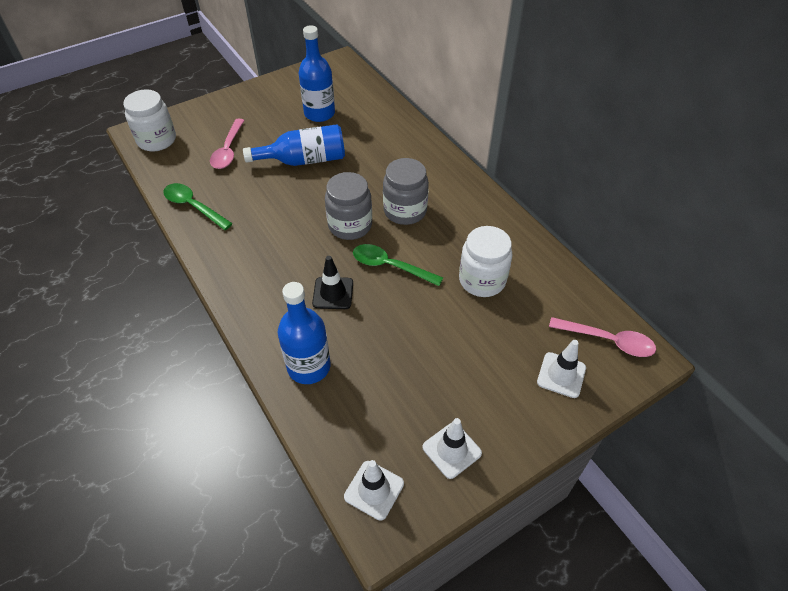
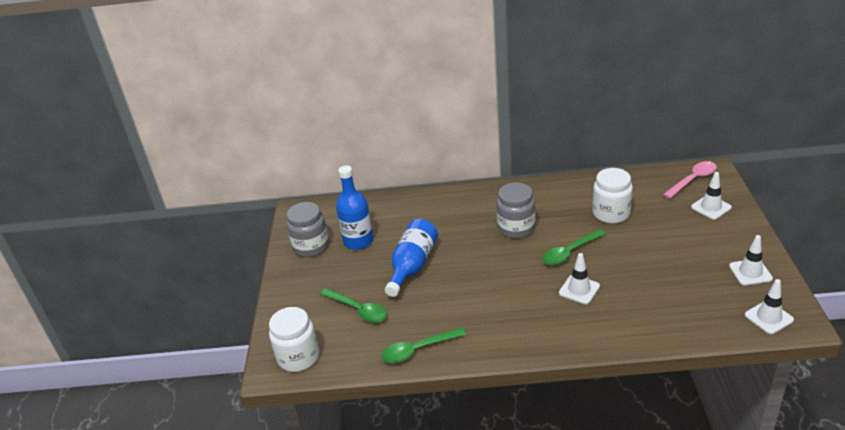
camera: 55 degrees left, 15 degrees down
(228, 150) = (358, 310): pink spoon -> green spoon
(309, 367) = (646, 322): blue bottle -> none
(333, 293) = (579, 289): black traffic cone -> white traffic cone
(350, 225) = (511, 261): grey jar -> grey jar (311, 247)

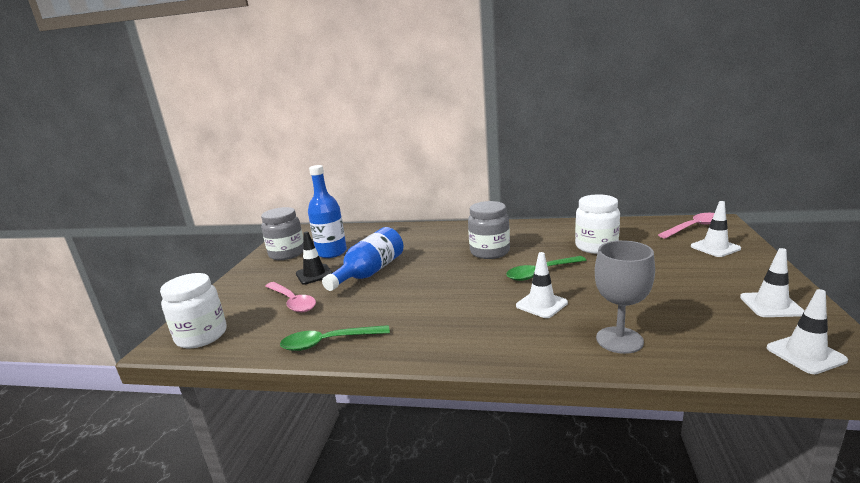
camera: 10 degrees right, 15 degrees down
(358, 273) = (314, 274): none -> black traffic cone
(358, 310) = (292, 302): green spoon -> pink spoon
(644, 320) = (619, 340): none -> grey goblet

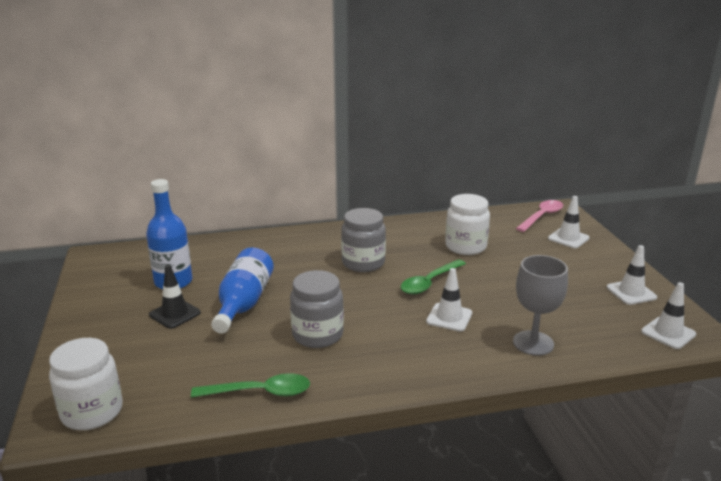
camera: 25 degrees left, 5 degrees up
(287, 253) = (112, 290): grey jar -> grey jar (317, 335)
(292, 302) = (176, 352): pink spoon -> none
(328, 342) = (259, 392): green spoon -> green spoon turned 150 degrees counterclockwise

